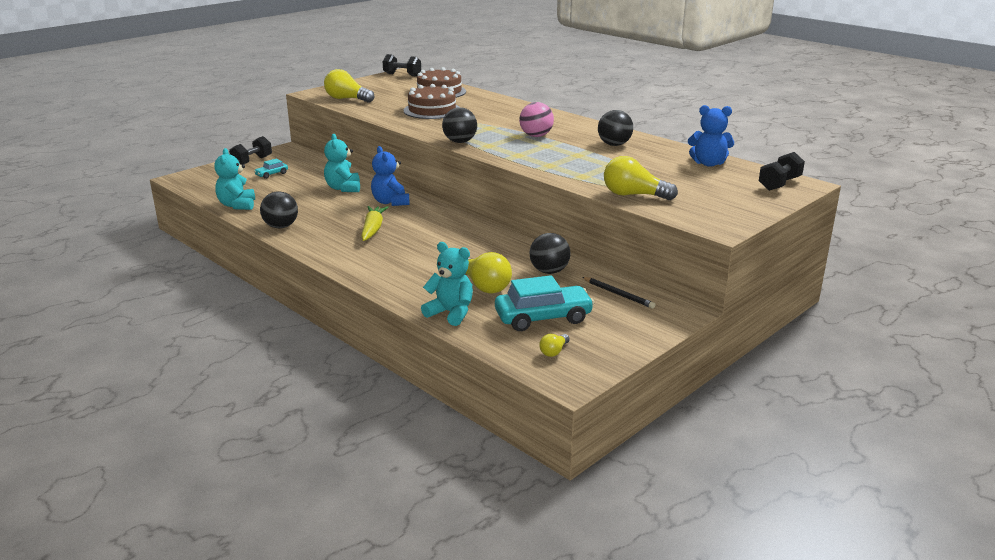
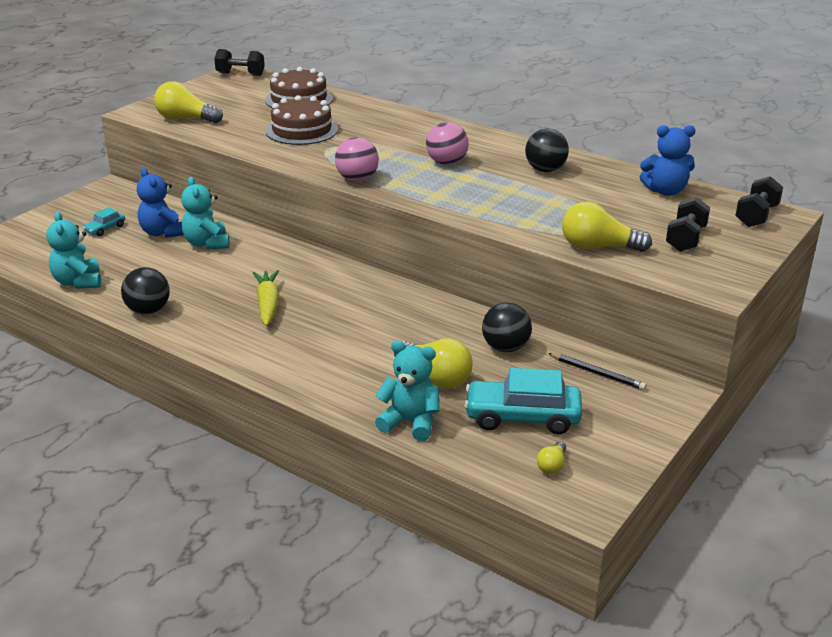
camera: 10 degrees left, 5 degrees up
(252, 161) = (71, 210): black dumbbell -> black dumbbell (685, 239)
(390, 202) = (275, 260): blue teddy bear -> blue teddy bear (163, 233)
(460, 142) = (357, 179): black ball -> pink ball
(543, 318) = (522, 417): turquoise car -> turquoise car turned 150 degrees counterclockwise

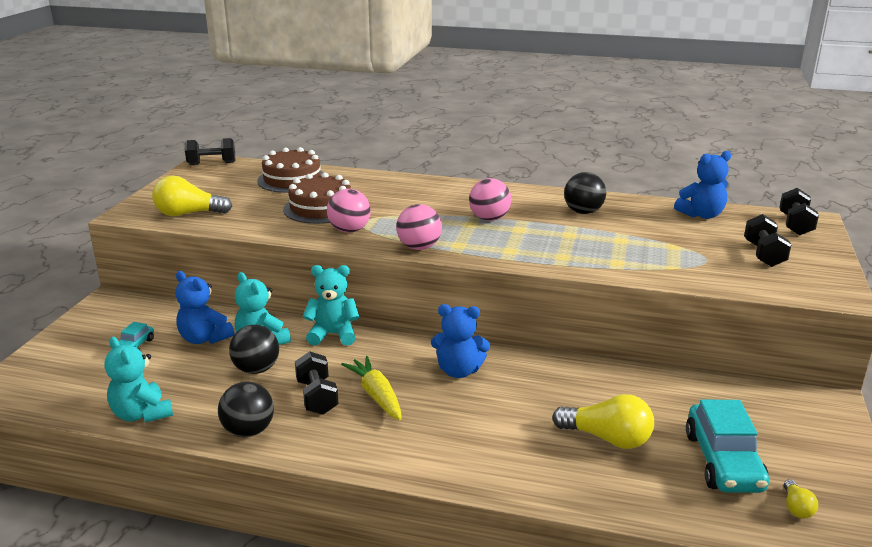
camera: 20 degrees left, 5 degrees down
(219, 296) = (317, 397): none -> black dumbbell
(309, 154) = (349, 230): none -> pink ball
(353, 298) = (459, 371): none -> blue teddy bear
(410, 422) = (625, 495): turquoise teddy bear -> turquoise teddy bear (333, 334)
(505, 348) = (644, 391): black ball -> black ball (256, 369)
(522, 417) = (723, 461): turquoise car -> turquoise car turned 75 degrees counterclockwise
(597, 373) = (746, 399): black pencil -> none
(598, 247) = (701, 275): yellow light bulb -> none

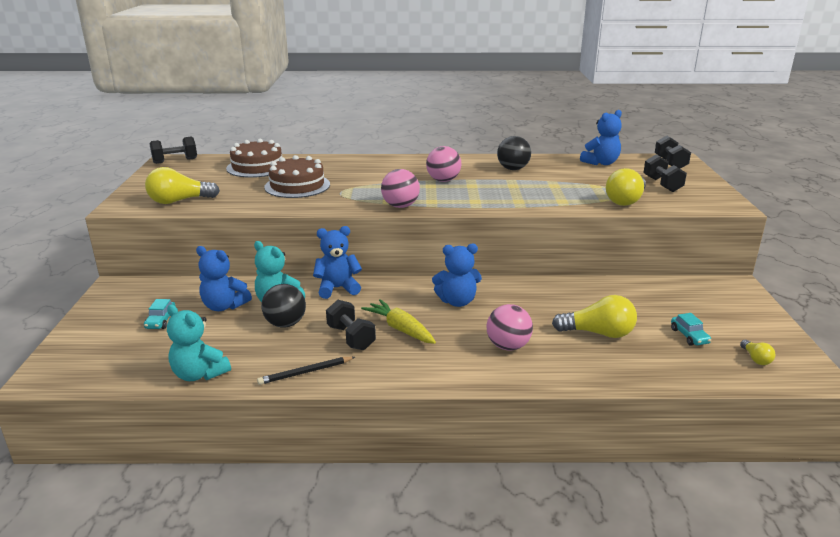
camera: 15 degrees left, 0 degrees up
(248, 431) = (305, 372): black ball -> black pencil
(333, 334) = (337, 288): turquoise teddy bear -> blue teddy bear
(349, 230) = (333, 200): pink ball -> pink ball (508, 346)
(700, 272) = (626, 200): none -> yellow light bulb
(723, 461) = (689, 336): turquoise car -> turquoise car, size x0.48

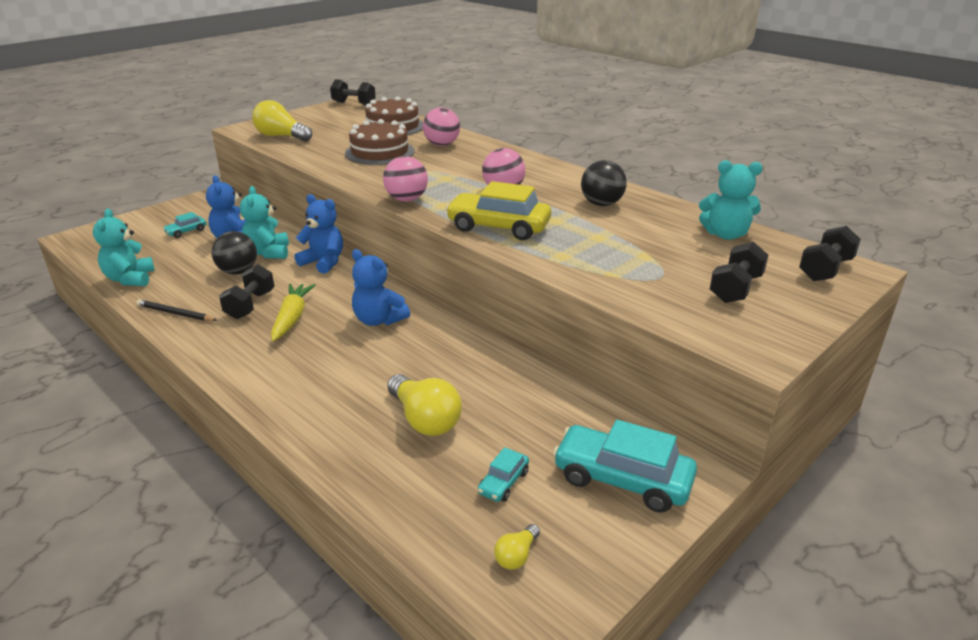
camera: 45 degrees right, 5 degrees up
(494, 200) = (498, 227): none -> yellow car
(508, 346) = (329, 380): pink ball -> pink ball (442, 145)
(601, 163) = (725, 234): blue teddy bear -> turquoise teddy bear
(626, 200) = (635, 286): yellow light bulb -> none
(721, 305) = (622, 479): none -> turquoise car

